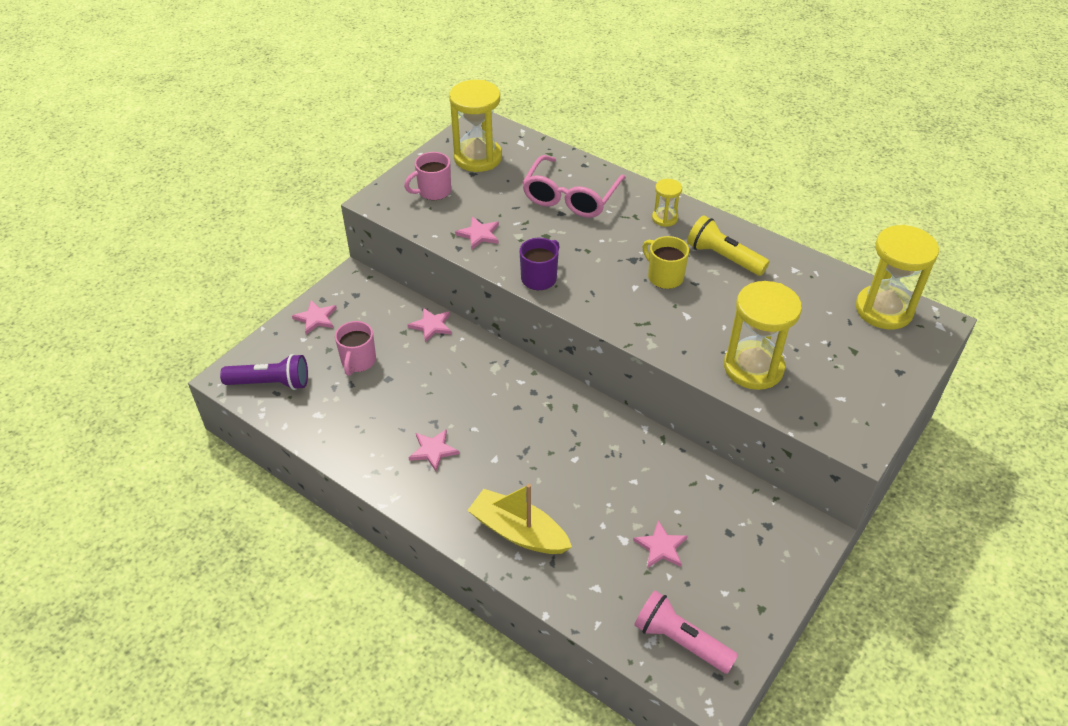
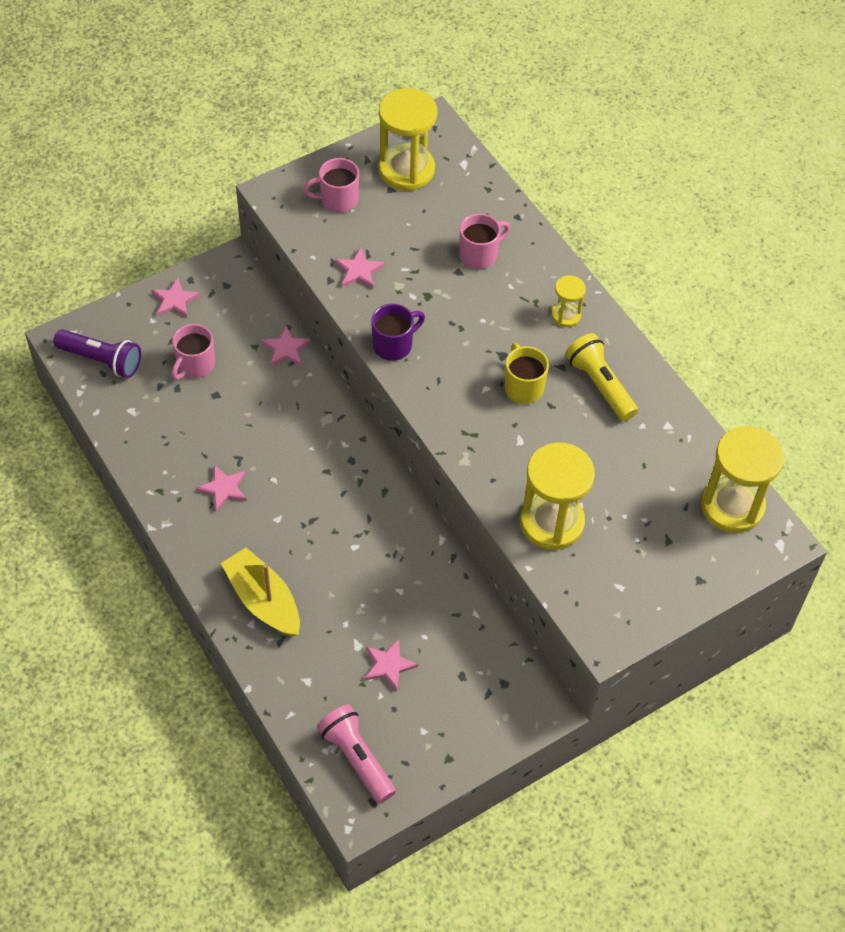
camera: 20 degrees right, 10 degrees up
(570, 197) = (479, 255): pink glasses -> pink mug

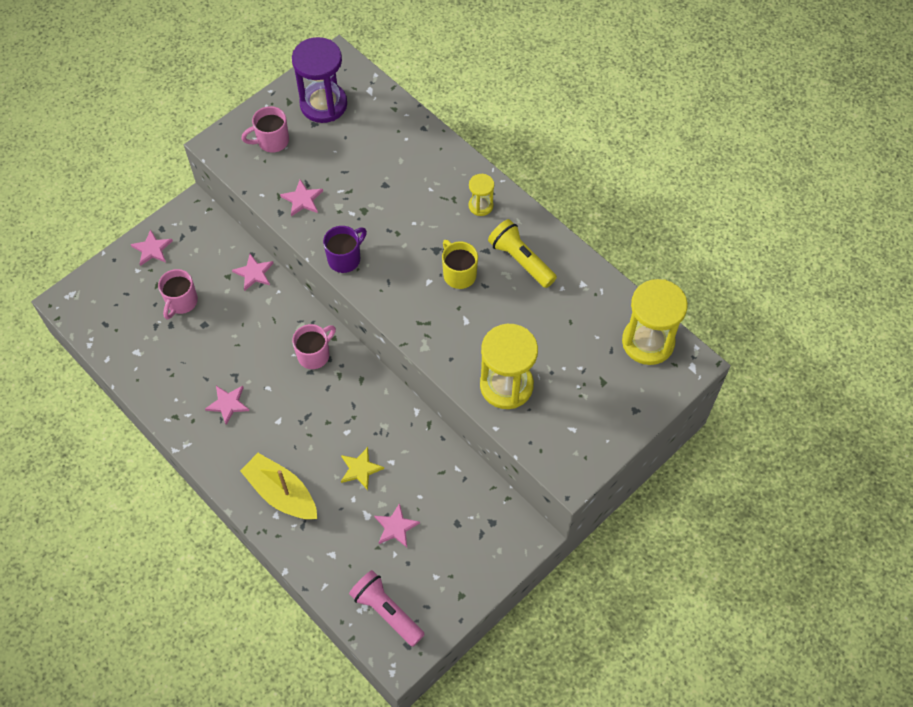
camera: 10 degrees left, 5 degrees up
(102, 360) = (102, 313): purple flashlight -> none
(361, 592) = (360, 469): none -> yellow star
(406, 170) = (323, 104): yellow hourglass -> purple hourglass
(479, 255) = (399, 167): pink mug -> pink mug (314, 354)

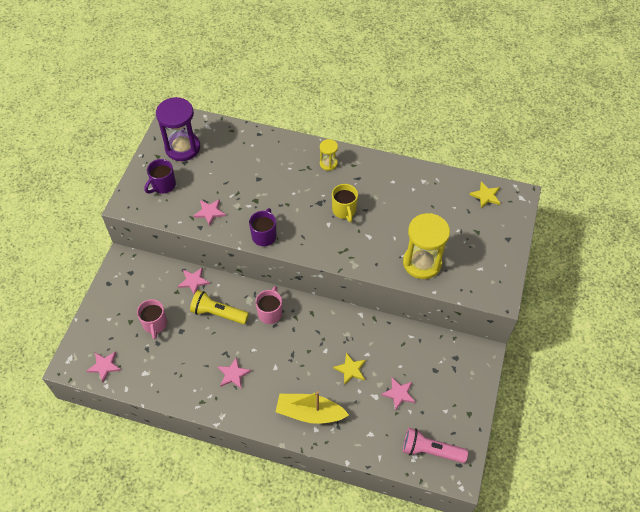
camera: 30 degrees left, 5 degrees down
(152, 249) = (110, 300): pink star -> pink star (104, 366)
(272, 141) = (163, 185): pink mug -> purple mug
(459, 274) = (344, 210): yellow mug -> yellow mug turned 135 degrees counterclockwise
(520, 260) = (376, 184): yellow flashlight -> yellow flashlight (218, 313)
(648, 342) = (486, 196): yellow hourglass -> yellow star

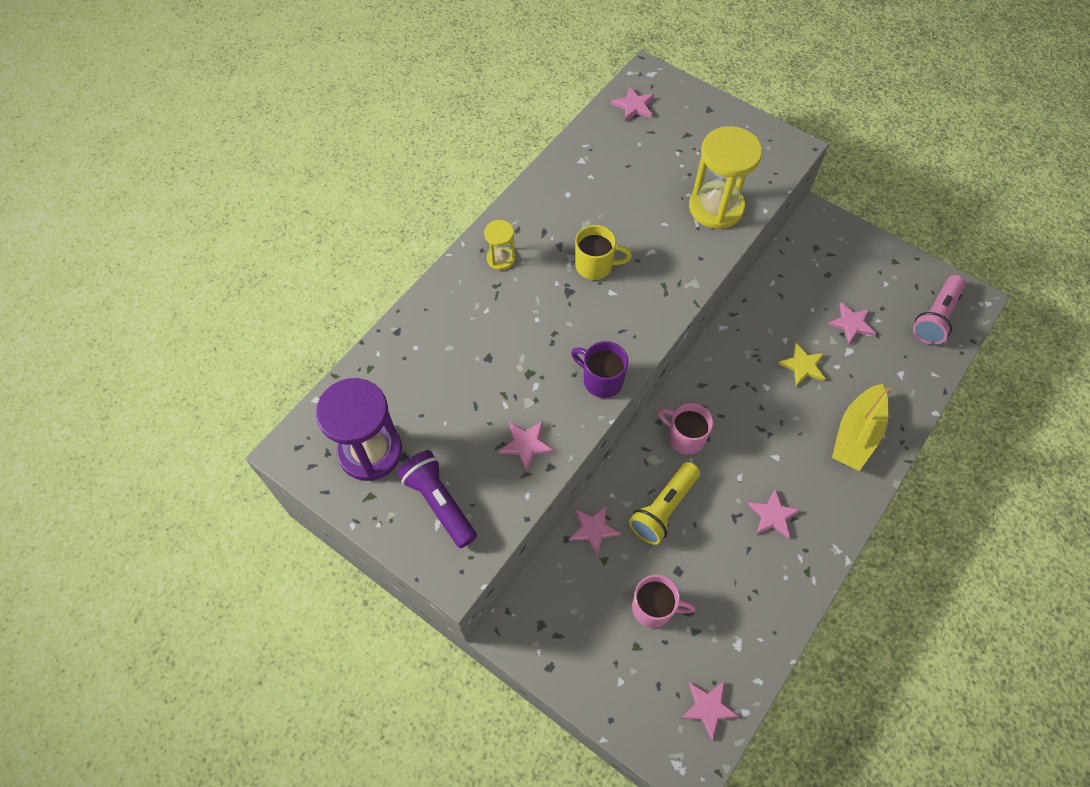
camera: 70 degrees left, 5 degrees up
(163, 185) = (439, 502): purple mug -> purple flashlight
(486, 196) = (634, 106): yellow star -> pink star

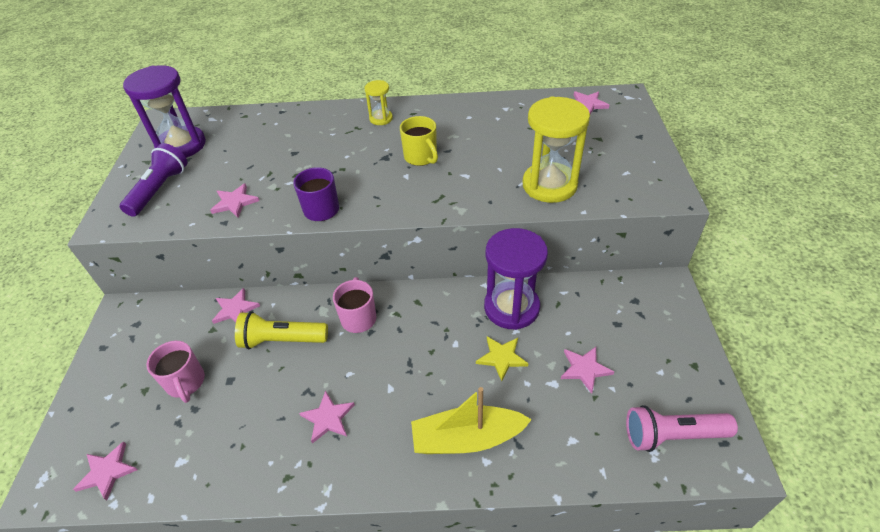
camera: 55 degrees right, 15 degrees down
(760, 326) = (511, 307): none -> purple hourglass

